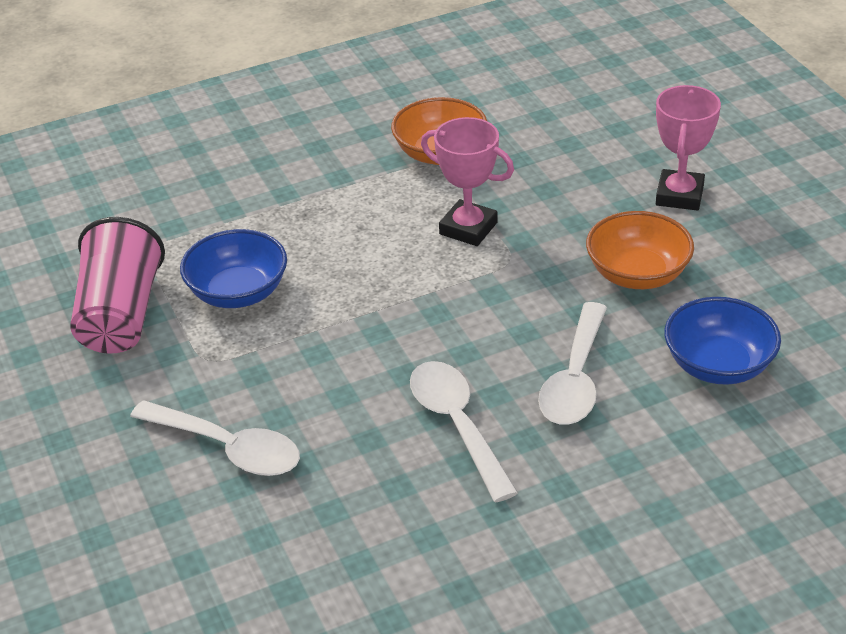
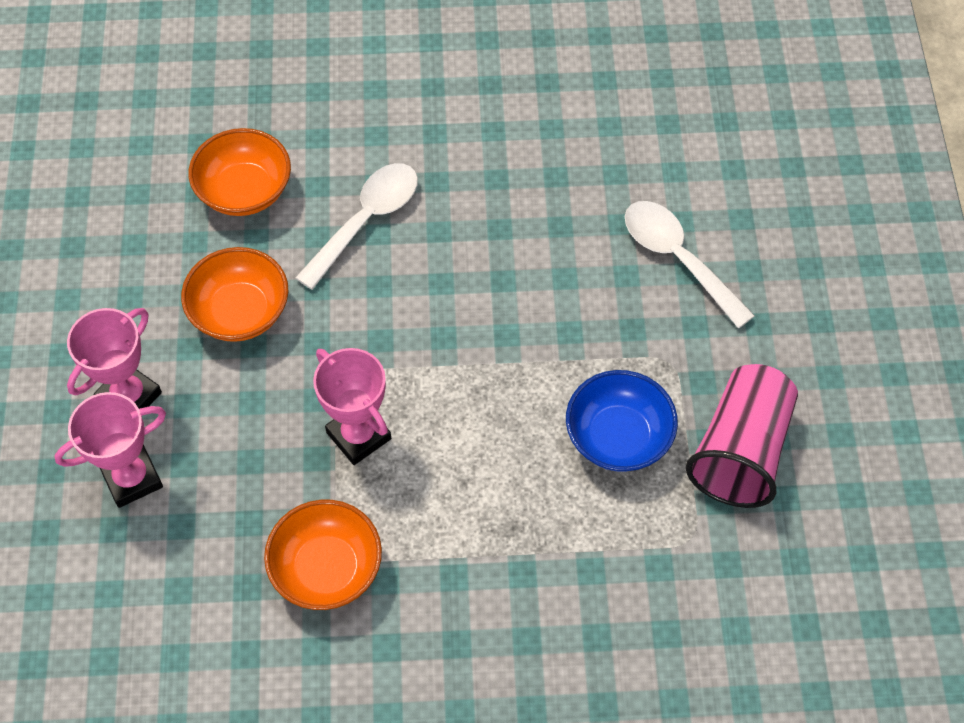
camera: 160 degrees left, 20 degrees up
(457, 425) = (484, 212): white spoon -> none
(631, 155) = (132, 478): none -> pink trophy
(718, 365) = (244, 191): blue bowl -> orange bowl

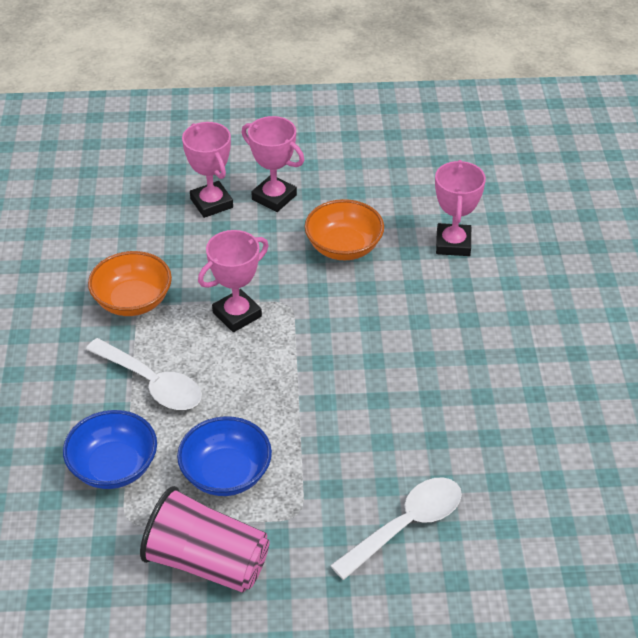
camera: 90 degrees right, 15 degrees down
(244, 191) = (453, 244): orange bowl -> pink trophy
(366, 221) = (431, 314): white spoon -> white spoon (152, 383)
(614, 563) = (114, 467): none -> blue bowl

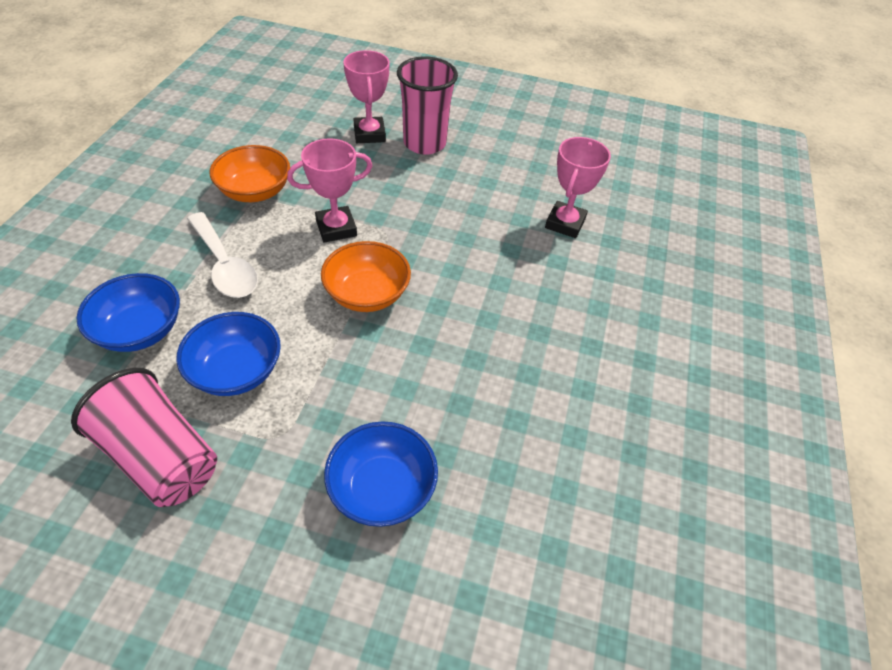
camera: 15 degrees right, 5 degrees up
(274, 197) = (424, 143): pink trophy -> pink cup
(344, 247) = (463, 199): orange bowl -> orange bowl (367, 294)
(406, 525) = (382, 488): white spoon -> blue bowl

